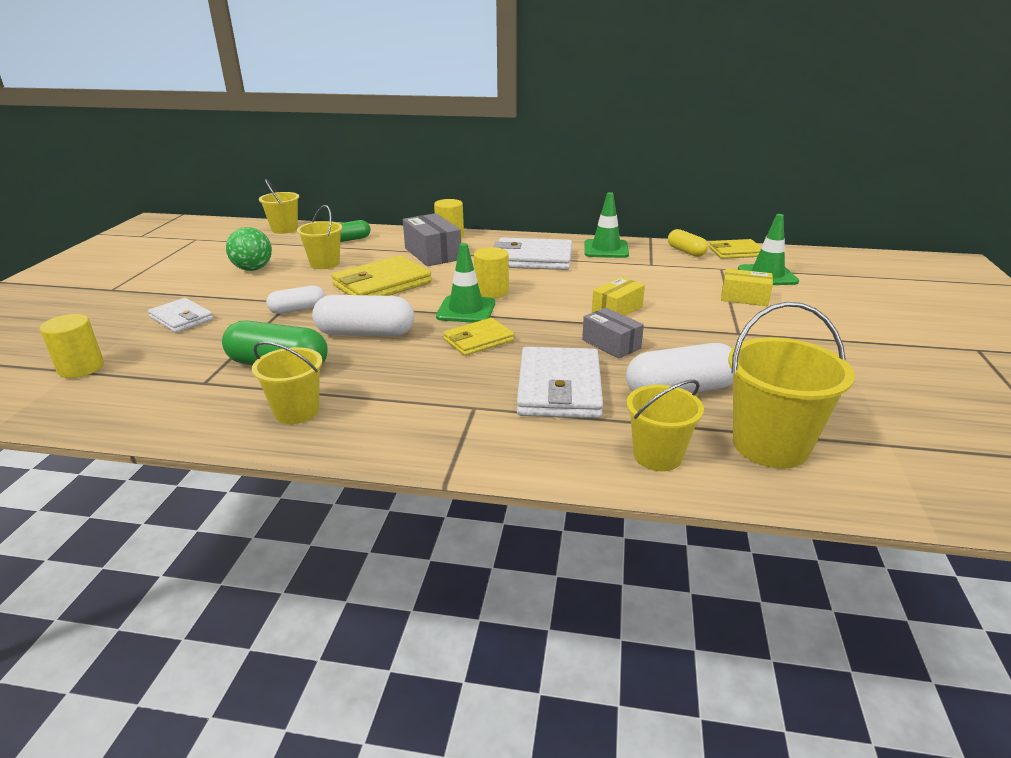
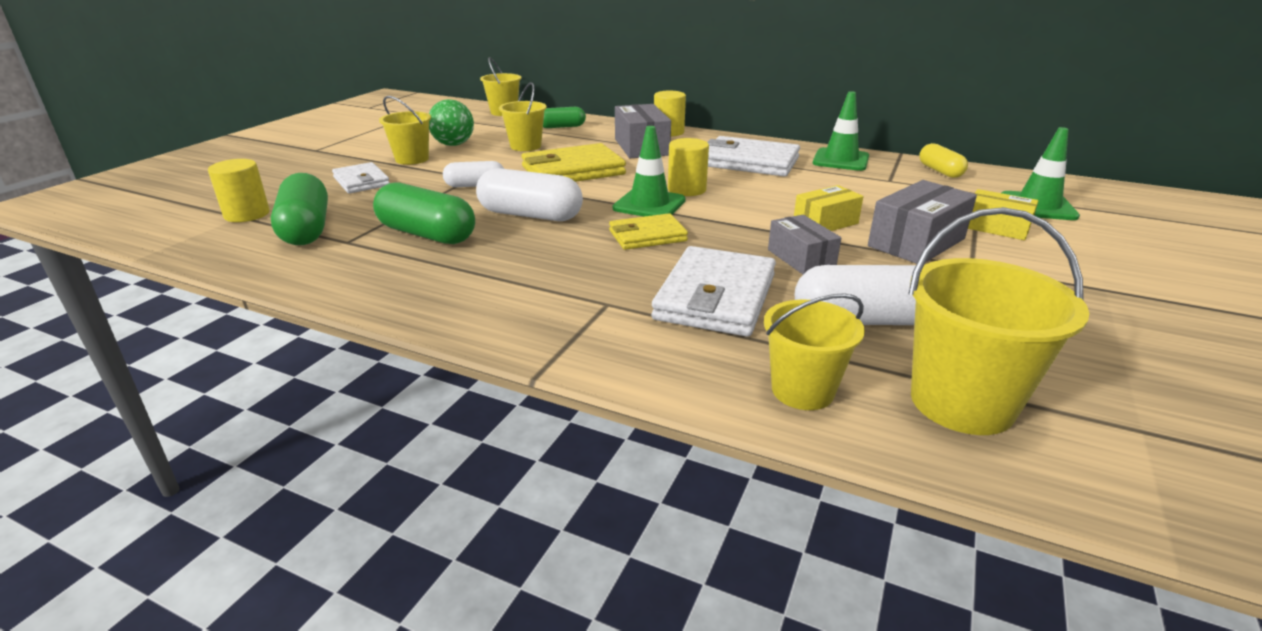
camera: 15 degrees right, 0 degrees up
(154, 375) = (306, 229): none -> green capsule
(296, 411) = (419, 281): yellow bucket -> yellow bucket (412, 159)
(691, 318) = (916, 242): none -> grey box
(735, 252) = (1004, 177): yellow wallet -> none

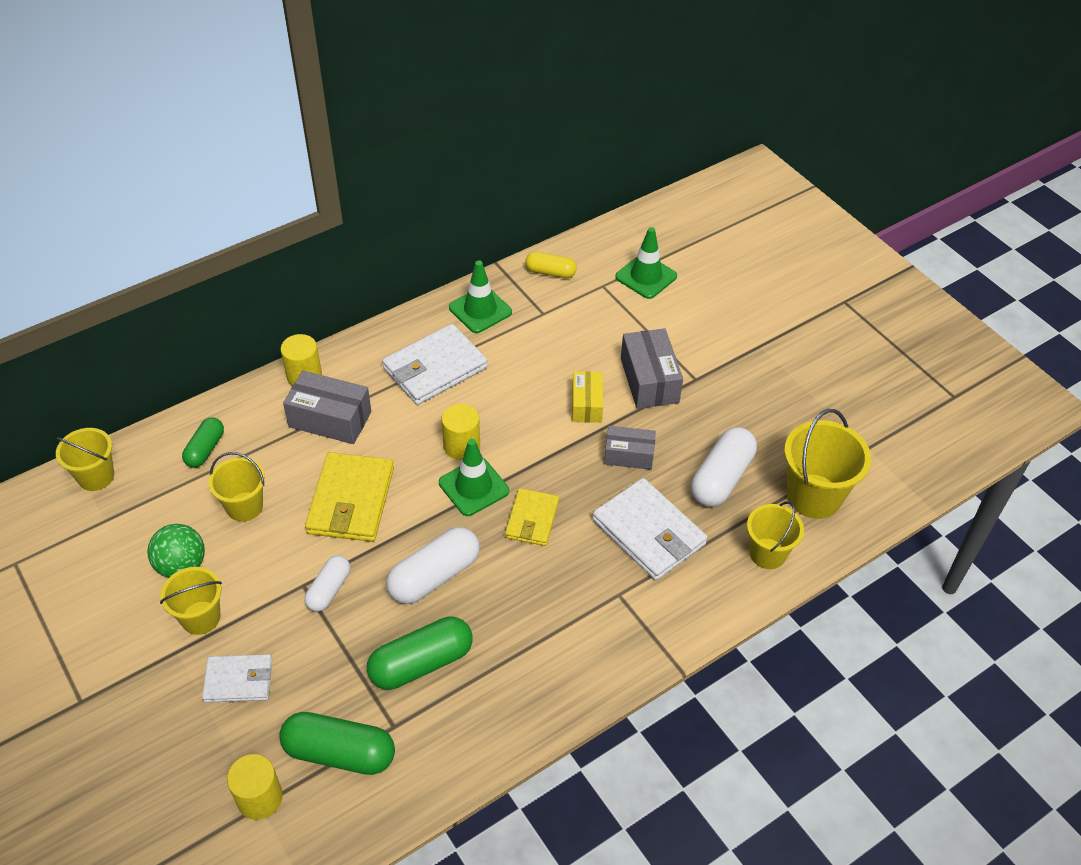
camera: 60 degrees left, 20 degrees up
(996, 228) = (659, 324): yellow box -> none

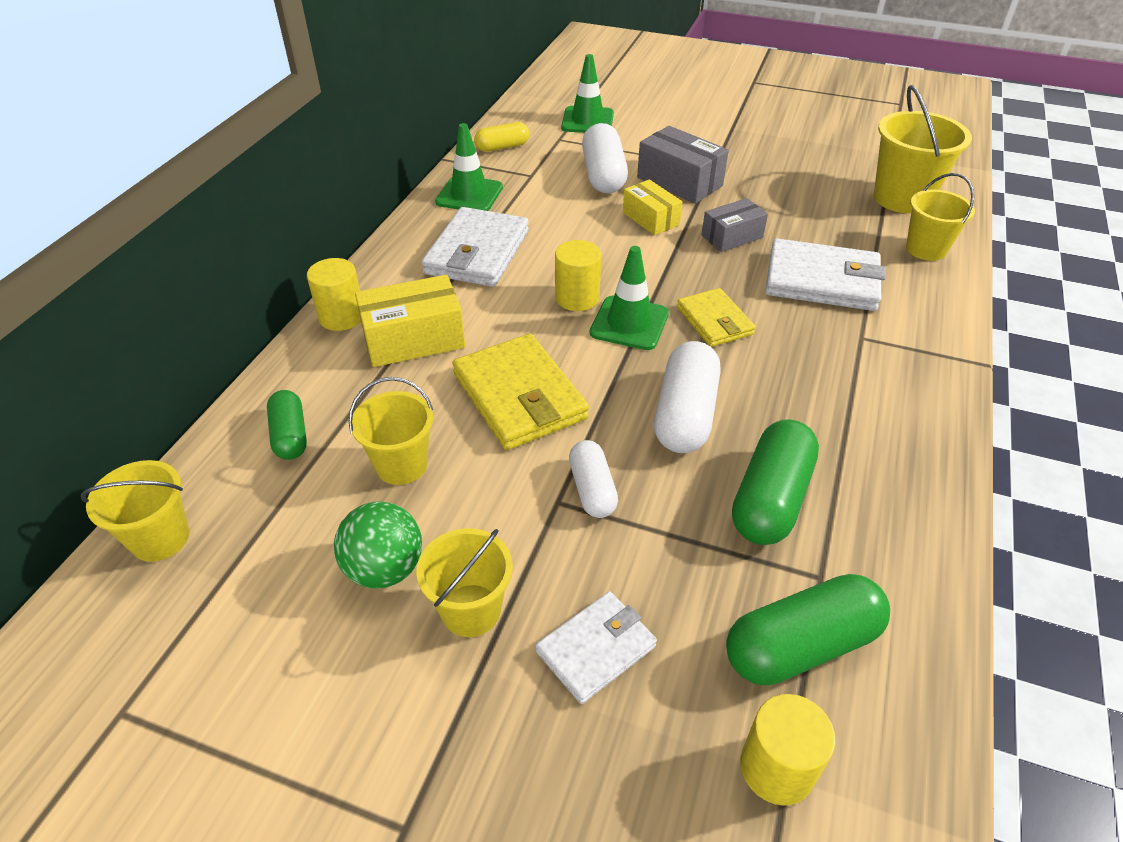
camera: 35 degrees left, 5 degrees down
(330, 419) = (413, 339): grey box -> yellow box
(721, 478) = (822, 218): white capsule -> white capsule (603, 175)

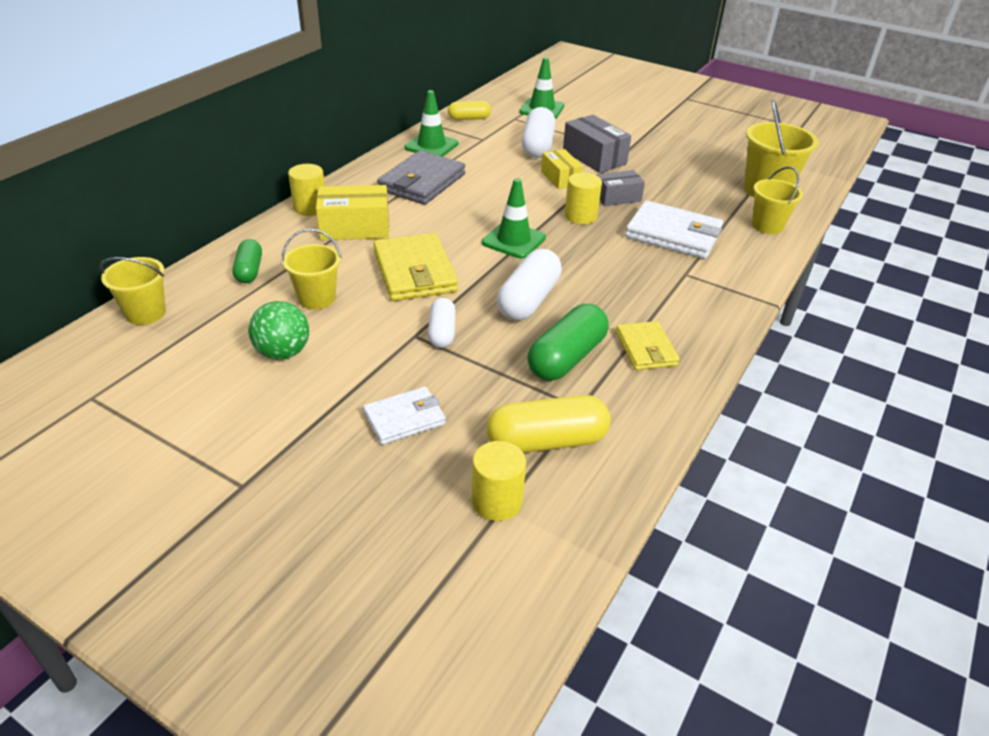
camera: 10 degrees right, 5 degrees down
(471, 610) = (330, 384): yellow bucket -> none
(477, 252) = (422, 182): white wallet -> grey wallet
(577, 298) = (482, 220): yellow cylinder -> yellow cylinder (580, 216)
(714, 321) = (578, 248): yellow wallet -> yellow wallet (646, 349)
(801, 645) = (546, 441): green capsule -> yellow capsule

